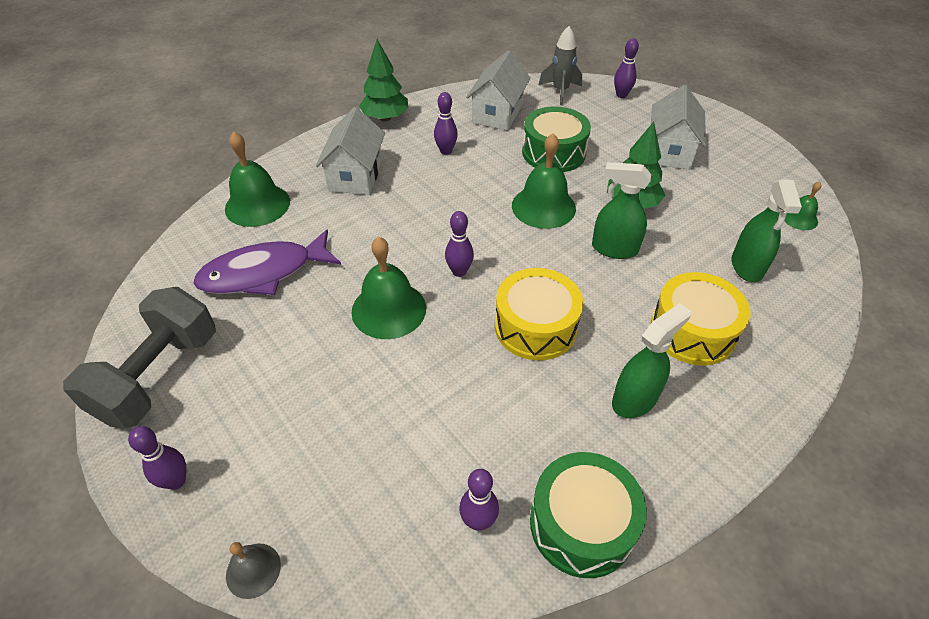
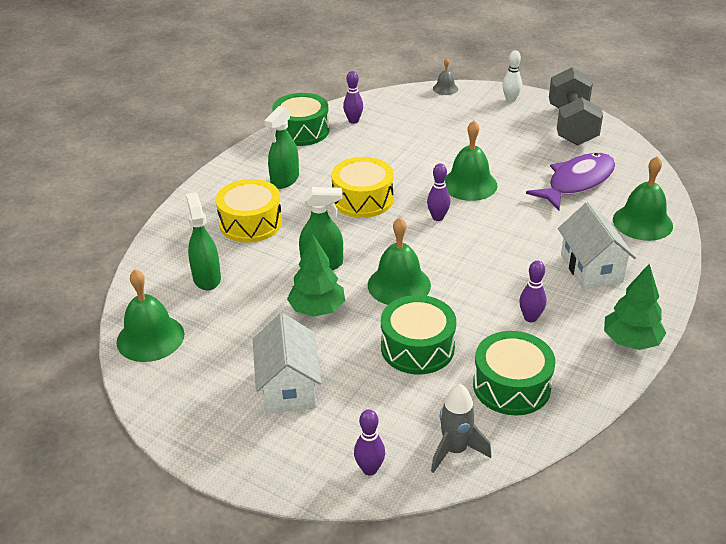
camera: 160 degrees right, 10 degrees down
(176, 481) = (510, 99): purple bowling pin -> white bowling pin
(497, 113) = (511, 386): white house -> green drum
(799, 218) = (150, 338): green bell -> green bell, size x1.88

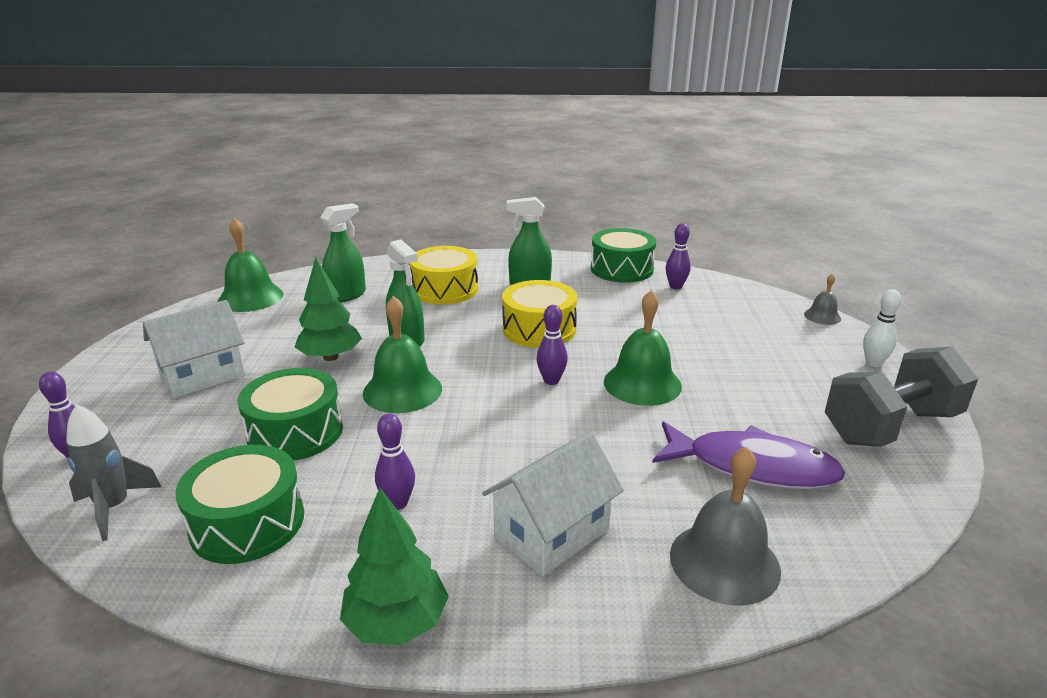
camera: 60 degrees right, 10 degrees down
(642, 222) = (724, 562): green bell -> grey bell

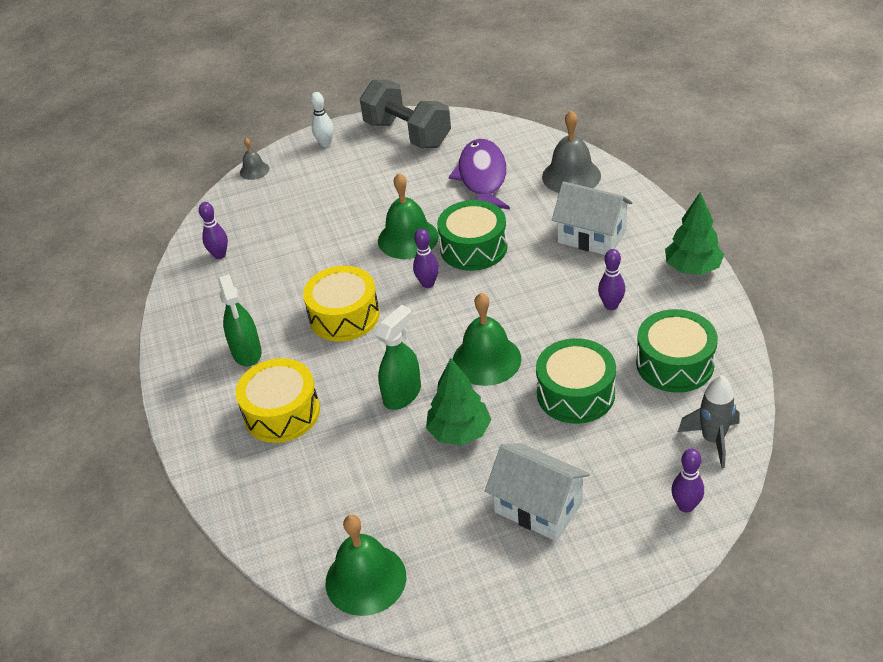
camera: 105 degrees left, 15 degrees up
(346, 295) = (326, 489): green spray bottle -> none
(621, 269) = (186, 298): green drum -> green drum (473, 248)

